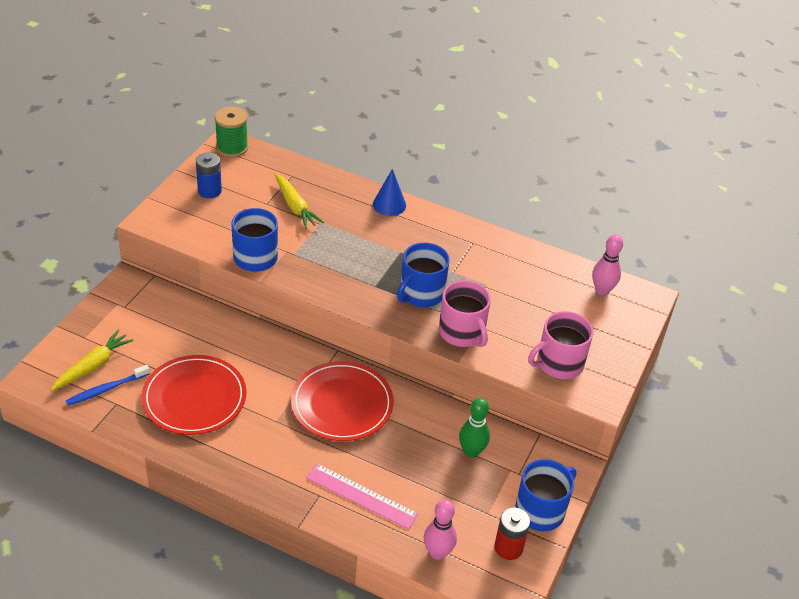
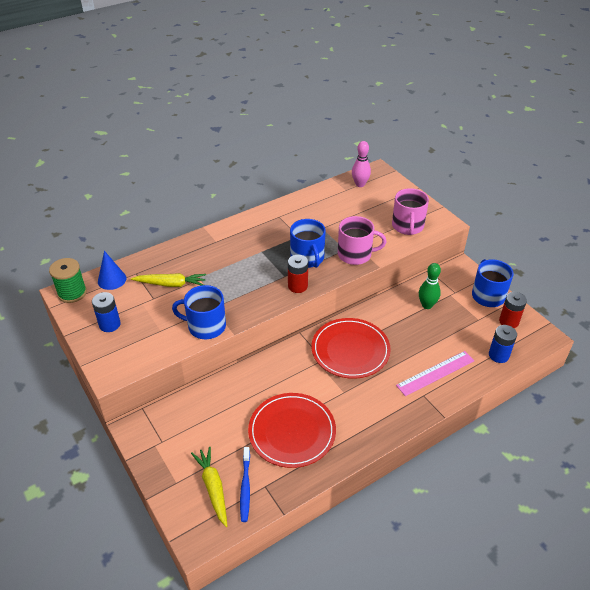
camera: 55 degrees left, 0 degrees up
(368, 303) = (297, 286): none -> red battery
(389, 204) = (211, 238): blue cone -> blue cone (112, 279)
(437, 553) = (498, 355): pink bowling pin -> blue battery

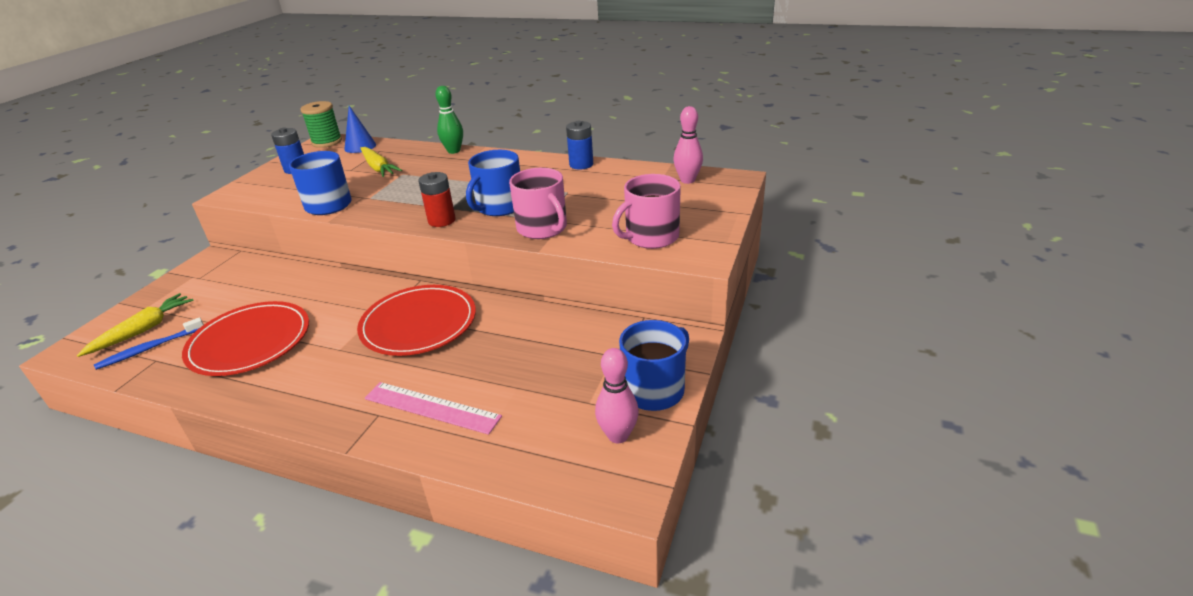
camera: 55 degrees right, 10 degrees down
(427, 305) = (566, 344): green bowling pin -> green bowling pin (454, 151)
(498, 355) = (526, 455): blue battery -> blue battery (581, 164)
(508, 321) = (618, 435): red battery -> pink bowling pin

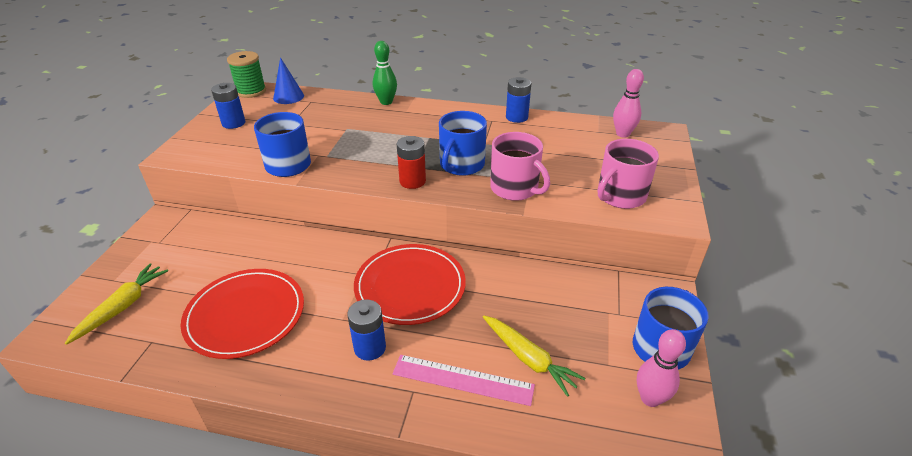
camera: 10 degrees left, 5 degrees up
(150, 348) = (139, 328): blue toothbrush -> none
(354, 375) = (370, 348): none -> blue battery
(378, 168) = (319, 121): yellow carrot -> yellow carrot (528, 359)

